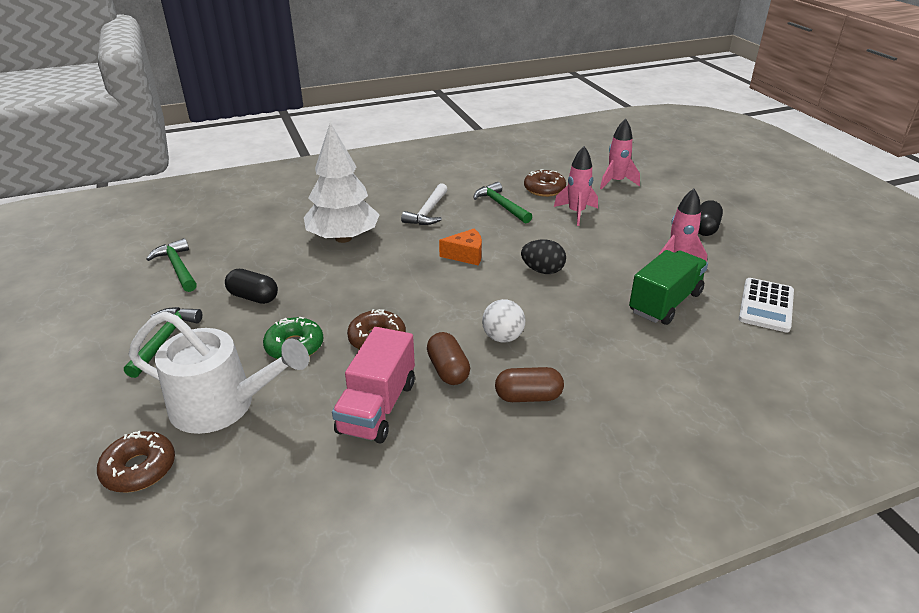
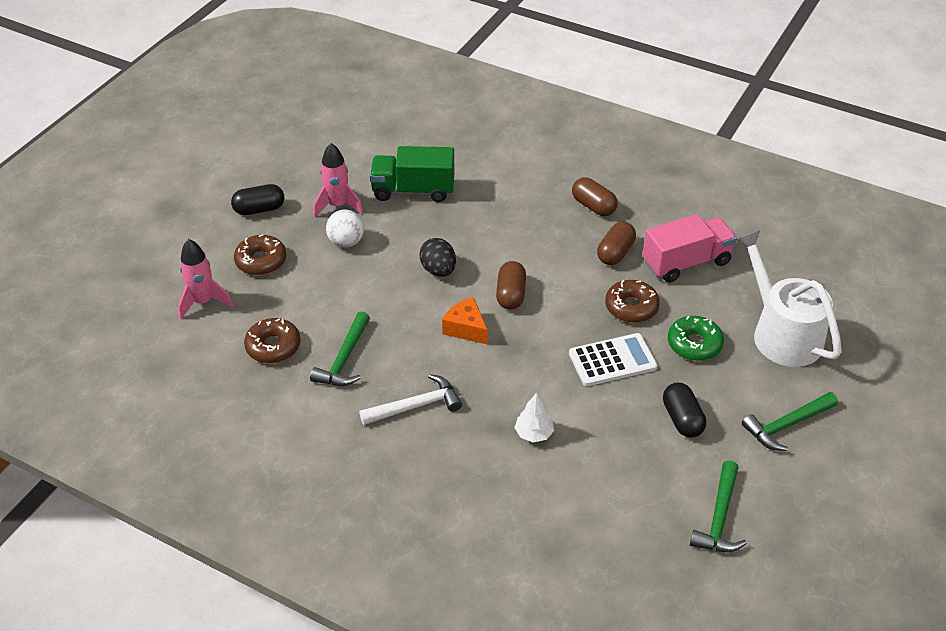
camera: 130 degrees left, 10 degrees up
(139, 469) = (860, 326): brown donut -> brown donut (261, 261)
(343, 238) = (534, 433): white tree -> white tree, size x0.42
(473, 289) = (510, 295): none -> brown capsule
(502, 337) = (550, 246): white ball -> white ball (346, 242)
(576, 213) = (308, 298): pink rocket -> none
(766, 305) = (363, 146): white calculator -> white calculator (612, 360)

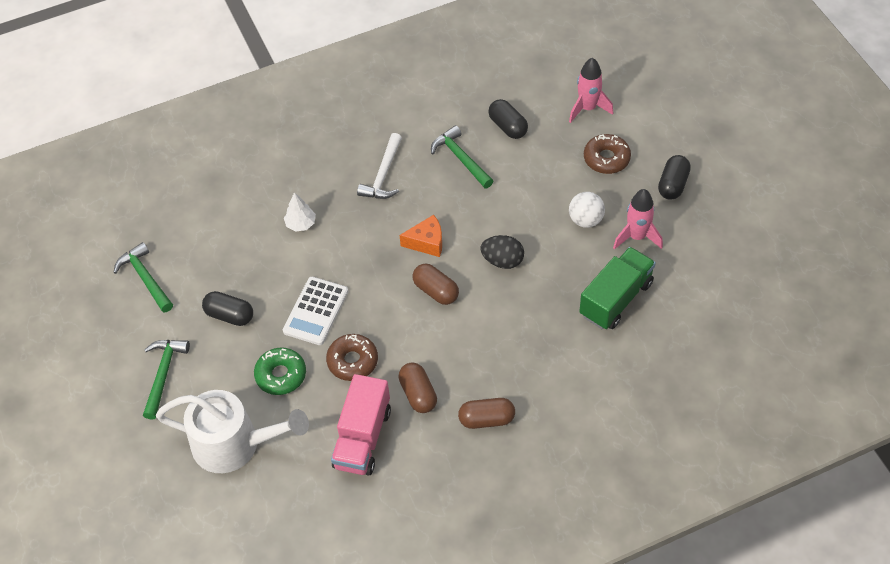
camera: 130 degrees right, 10 degrees up
(273, 346) = (508, 126): brown donut -> black capsule

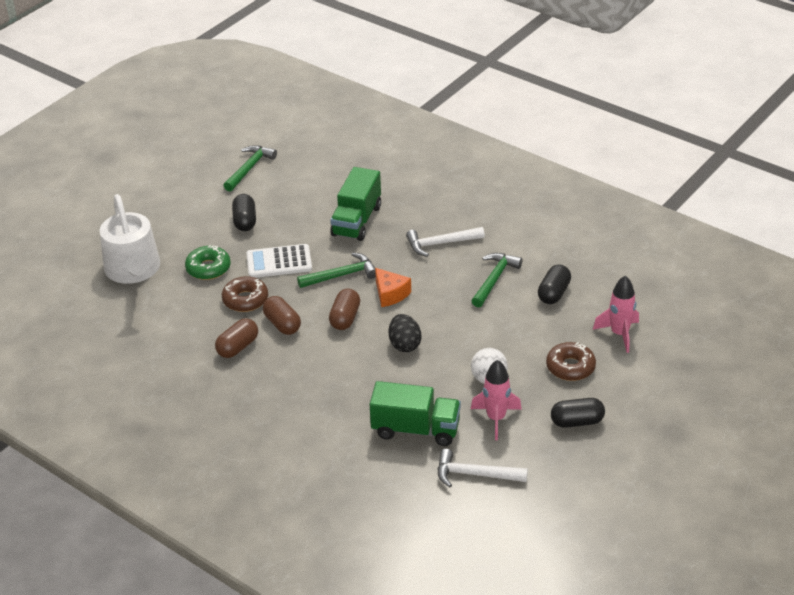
camera: 60 degrees right, 15 degrees down
(163, 374) = (172, 212): green hammer -> green hammer (341, 275)
(301, 224) = (356, 221): white tree -> green truck
(362, 438) = (178, 333): pink truck -> none
(486, 419) = (238, 395): brown capsule -> brown capsule (282, 324)
(693, 280) = (475, 474): none -> white hammer

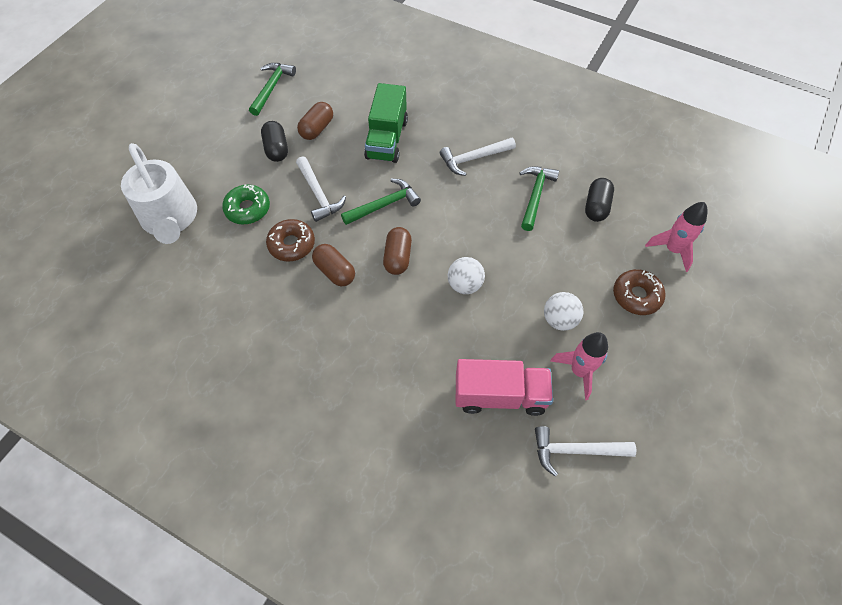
camera: 10 degrees left, 20 degrees up
(238, 347) = (293, 306): brown capsule -> brown capsule (317, 129)
(279, 262) = (318, 194): white calculator -> white hammer
(390, 294) = (437, 223): orange cheese -> none
(404, 344) = (465, 285): black egg -> white ball
(415, 429) = (500, 395): green truck -> pink truck
(577, 422) = (662, 365): black capsule -> none

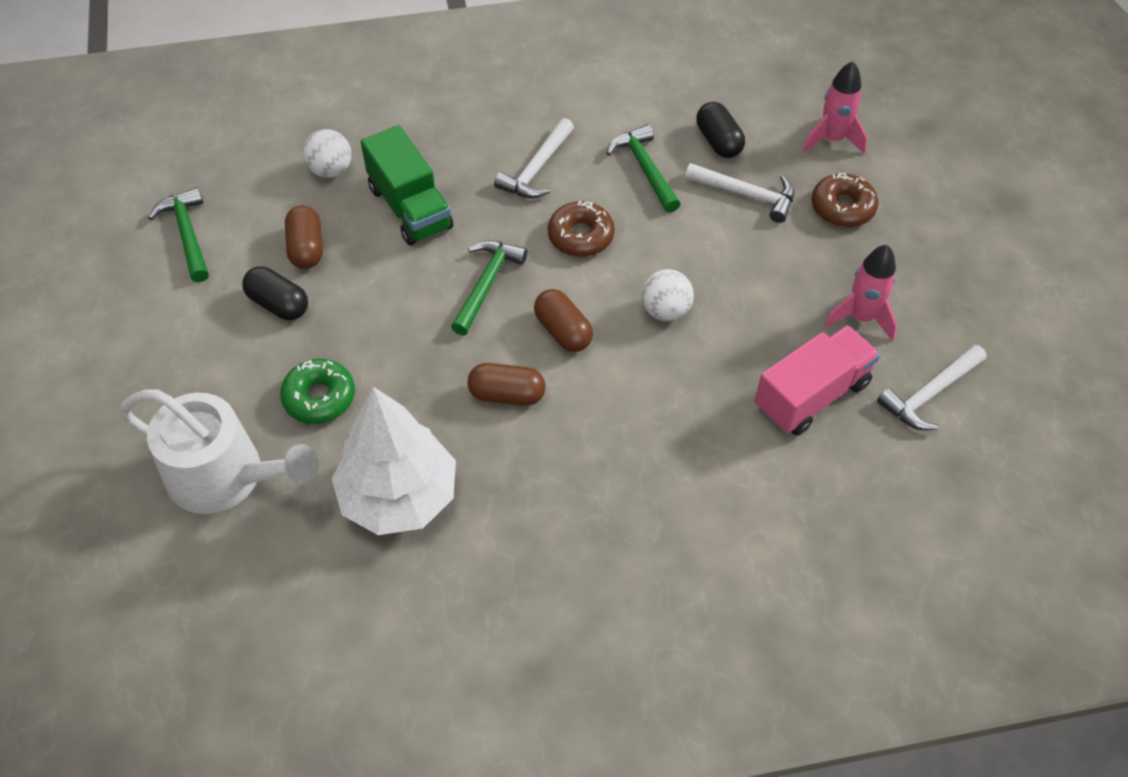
camera: 40 degrees left, 5 degrees down
(232, 286) = (399, 496): none -> white tree
(292, 244) = (422, 400): brown donut -> brown donut (580, 236)
(318, 194) = (393, 323): white hammer -> white hammer (746, 195)
(559, 320) = (794, 281): white ball -> white ball (331, 170)

